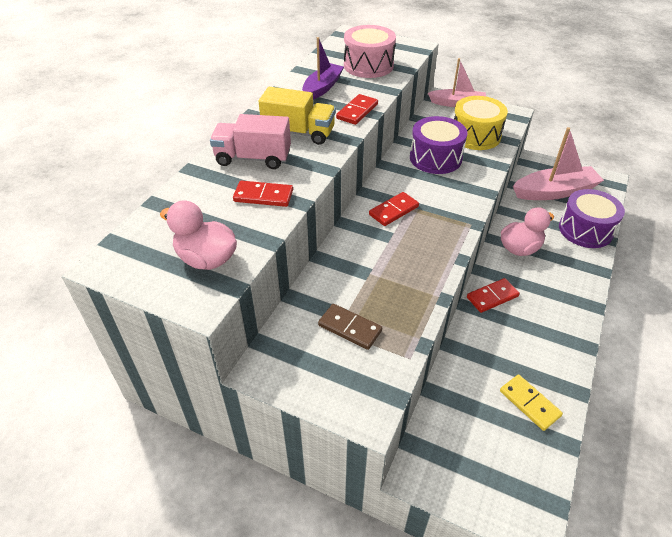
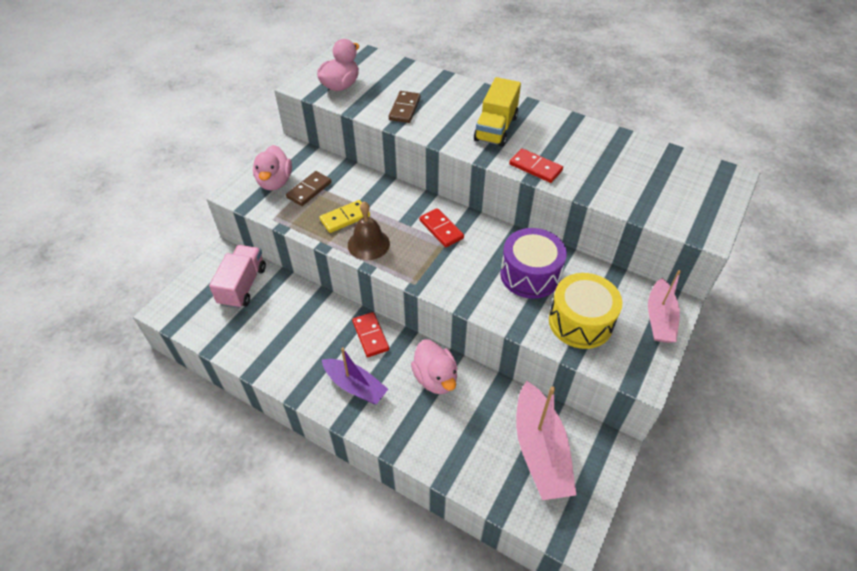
camera: 95 degrees right, 5 degrees up
(253, 158) = (457, 103): pink truck -> pink truck (243, 286)
(263, 196) = (405, 109): red domino -> brown domino
(322, 88) = (583, 146): purple boat -> purple boat (355, 386)
(338, 370) = (275, 182): none -> pink duck
(368, 65) = (642, 184): pink drum -> none
(428, 262) = (368, 244): none -> brown bell
(529, 403) = (252, 334): yellow domino -> yellow domino (345, 218)
(585, 230) = (462, 460): purple drum -> none

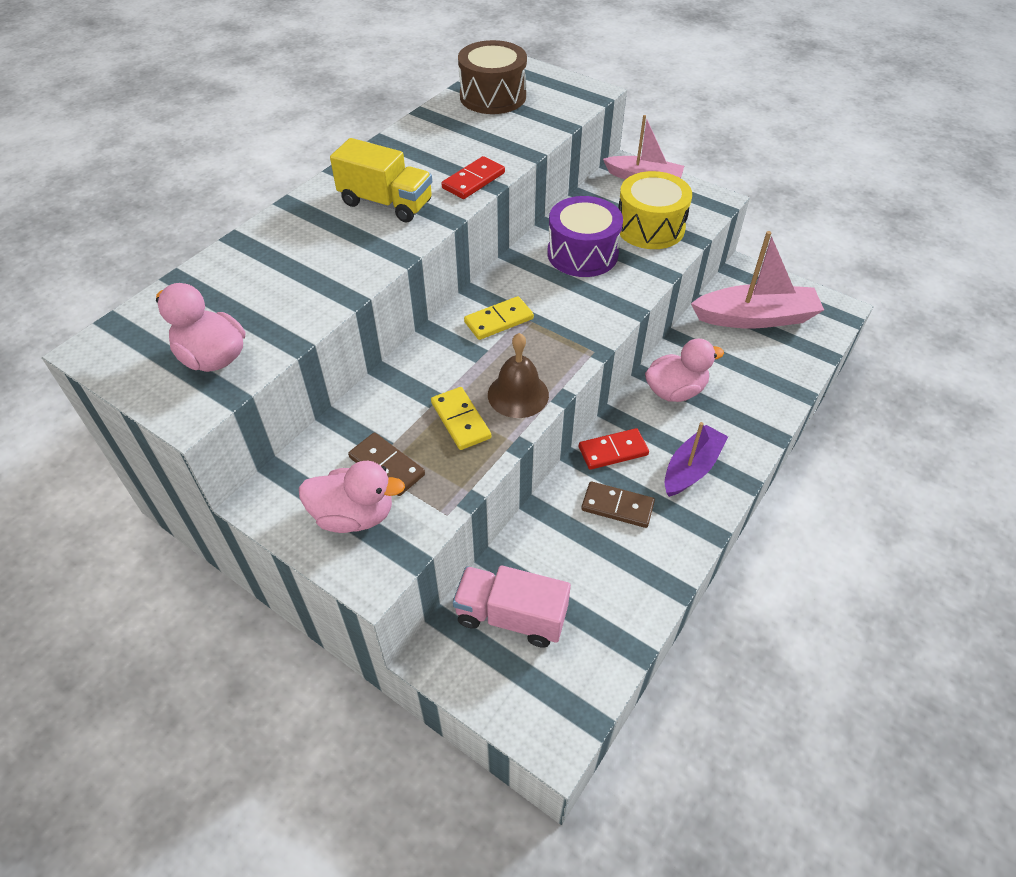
camera: 85 degrees left, 0 degrees up
(405, 109) = (309, 284): brown domino -> brown domino (617, 506)
(441, 229) = (498, 320): red domino -> yellow domino
(666, 169) = (493, 96): none -> brown drum

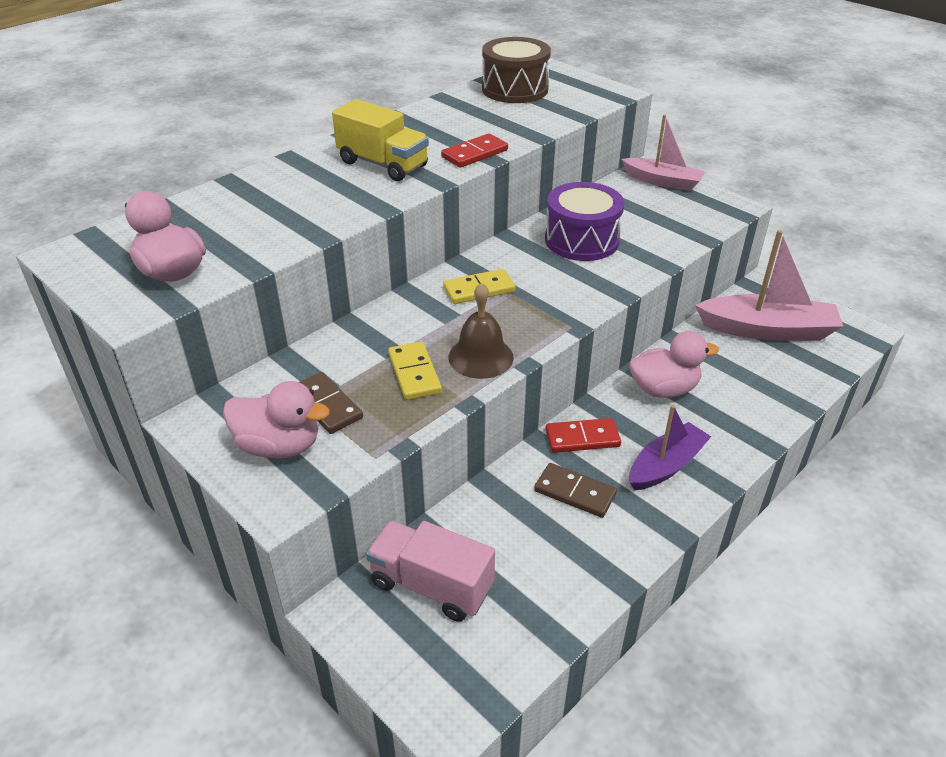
camera: 10 degrees right, 10 degrees down
(650, 227) = (658, 224): yellow drum -> none

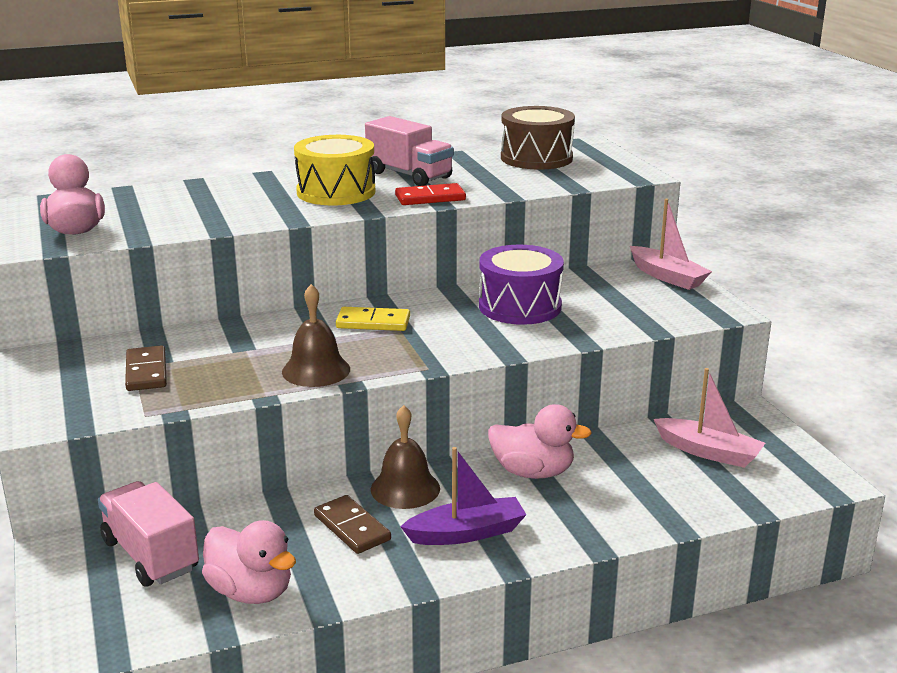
camera: 25 degrees right, 15 degrees down
(279, 446) = (79, 388): pink duck -> pink duck (251, 592)
(383, 164) = (336, 192): yellow truck -> yellow drum
(414, 373) = (244, 368): yellow domino -> none
(427, 130) = (409, 175): none -> pink truck
(582, 438) = (405, 488): red domino -> brown bell
(767, 330) = (708, 452): pink boat -> pink boat, size x0.66

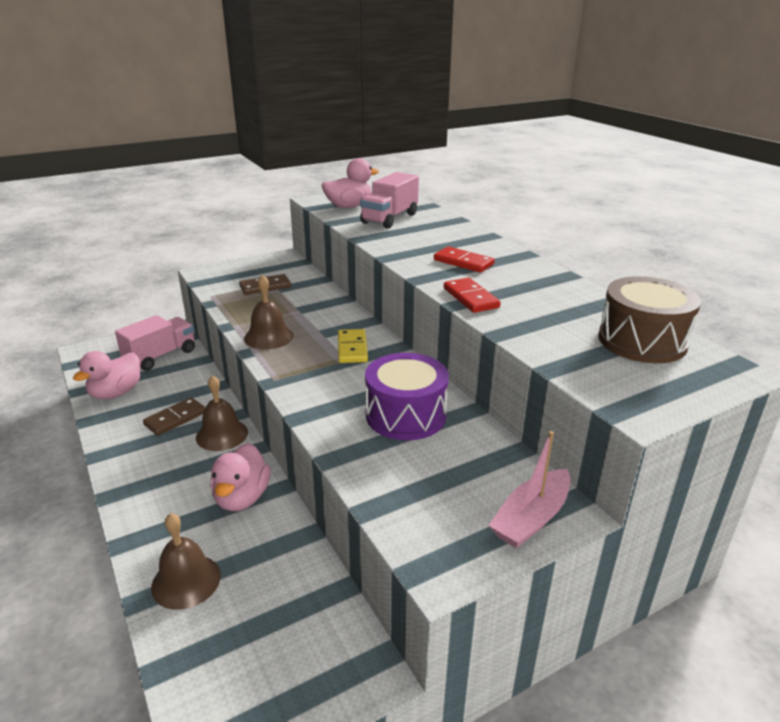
camera: 80 degrees right, 5 degrees up
(336, 192) = (463, 262): yellow drum -> red domino
(409, 175) = (528, 284): pink truck -> pink truck (389, 218)
(466, 533) = (159, 469): purple boat -> none
(655, 502) = (186, 581): none -> brown bell
(708, 452) = (278, 627): pink boat -> none

